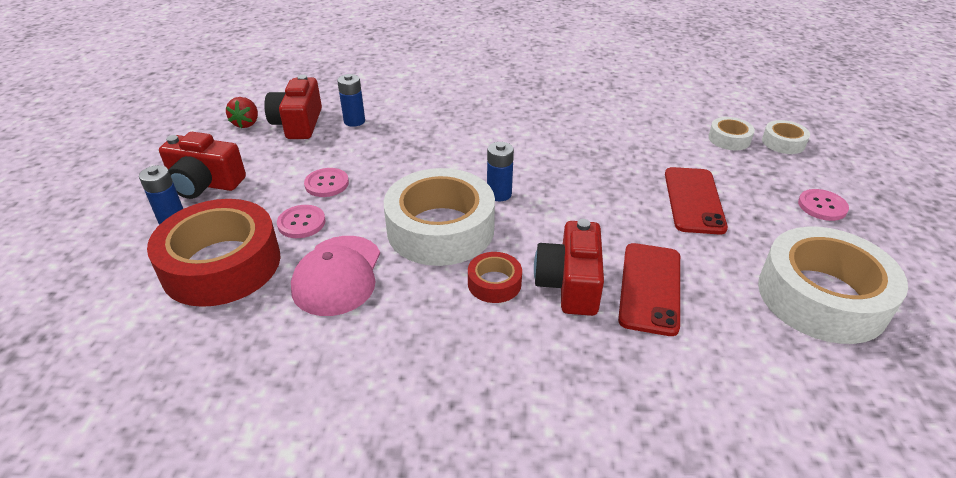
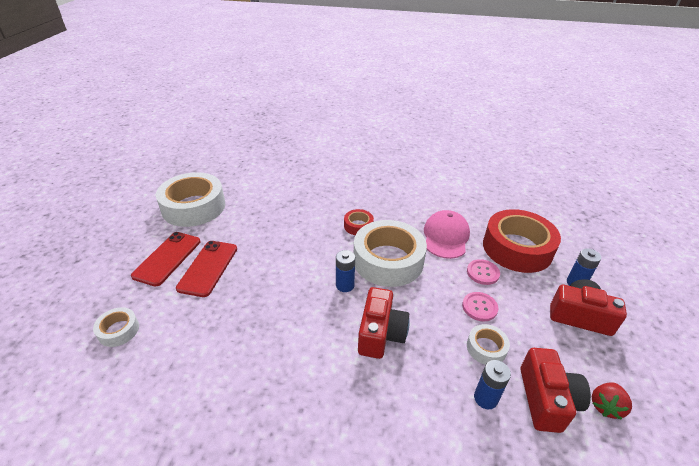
camera: 175 degrees left, 0 degrees up
(246, 123) = (605, 406): red strawberry -> red strawberry turned 150 degrees counterclockwise
(569, 284) = (318, 222): red camera -> red camera (380, 333)
(650, 288) = (277, 217): red phone -> red phone (167, 258)
(783, 142) = (76, 321): white tape -> white tape (486, 348)
(822, 206) = (126, 256): pink button -> none

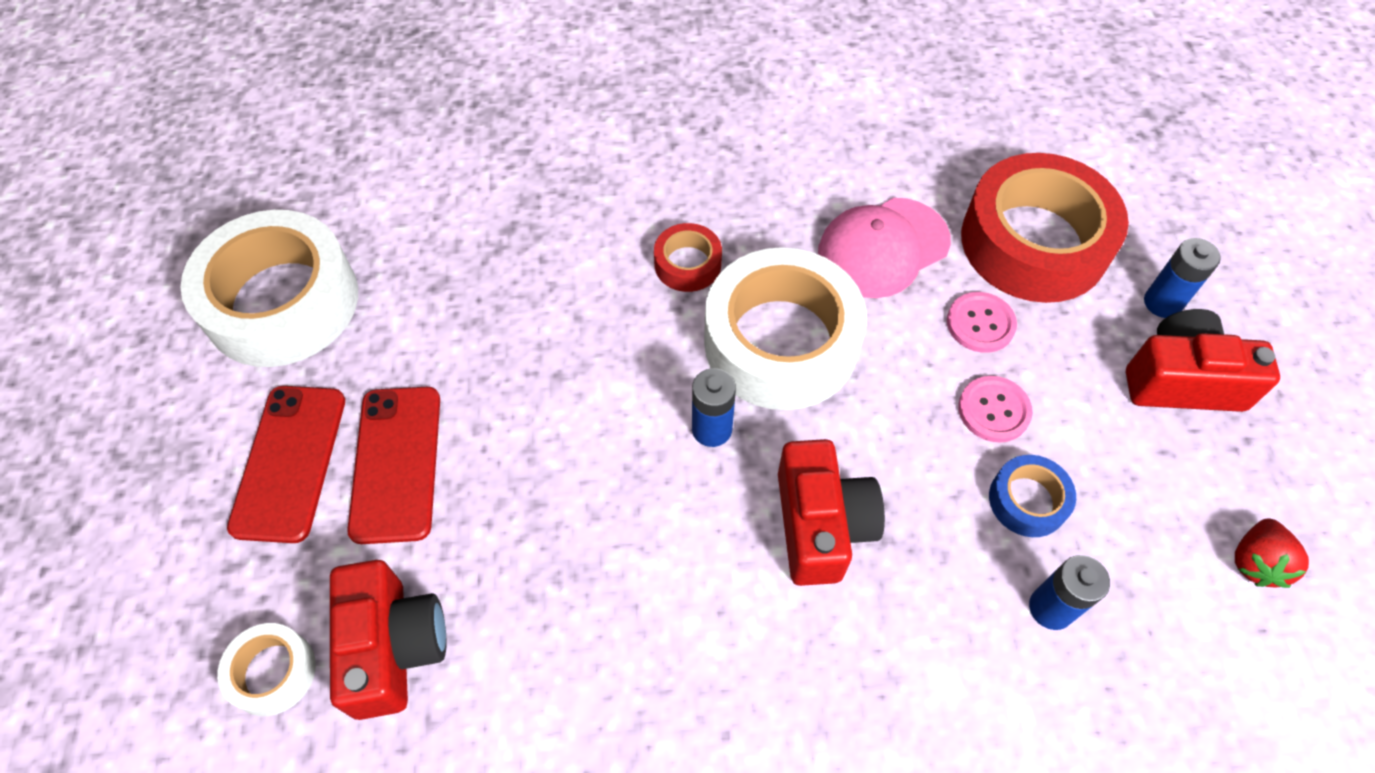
camera: 15 degrees left, 20 degrees up
(445, 237) = (883, 248): pink cap -> pink cap turned 120 degrees counterclockwise
(486, 348) = (1027, 500): white tape -> blue tape
(546, 399) = (1156, 579): red camera -> red camera (393, 646)

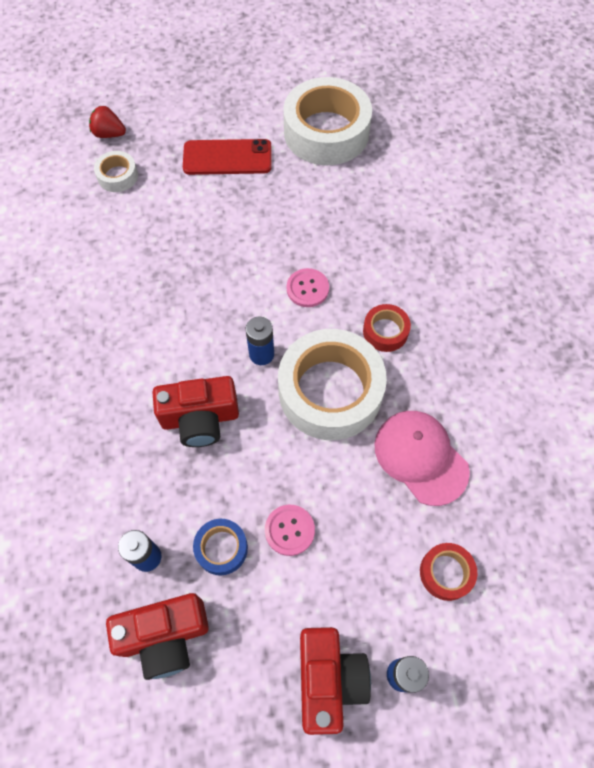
camera: 85 degrees right, 5 degrees up
(393, 646) = (129, 220): red camera -> red camera (165, 636)
(396, 463) = (229, 203): red phone -> none
(980, 323) = (362, 525): pink button -> pink button (307, 288)
(1034, 242) = (446, 573): red tape -> red tape, size x0.46
(1255, 562) = (180, 710): red strawberry -> red strawberry (109, 134)

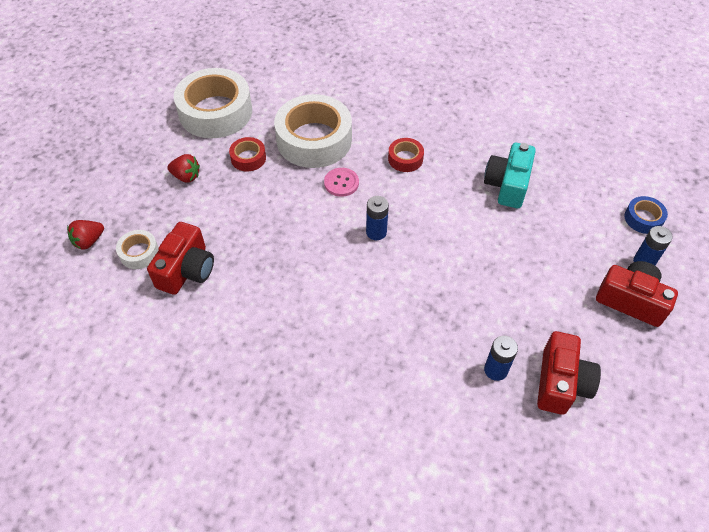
camera: 60 degrees left, 10 degrees down
(200, 418) = (404, 291): red camera -> red camera (186, 270)
(221, 548) = (513, 321): blue tape -> blue tape (643, 218)
(227, 158) = (186, 176): red phone -> red strawberry
(289, 530) = (520, 276): pink button -> none
(330, 391) = (431, 208): white tape -> white tape (314, 140)
(420, 457) = (507, 185): pink cap -> turquoise camera
(446, 573) = (590, 210): red tape -> red tape (248, 158)

